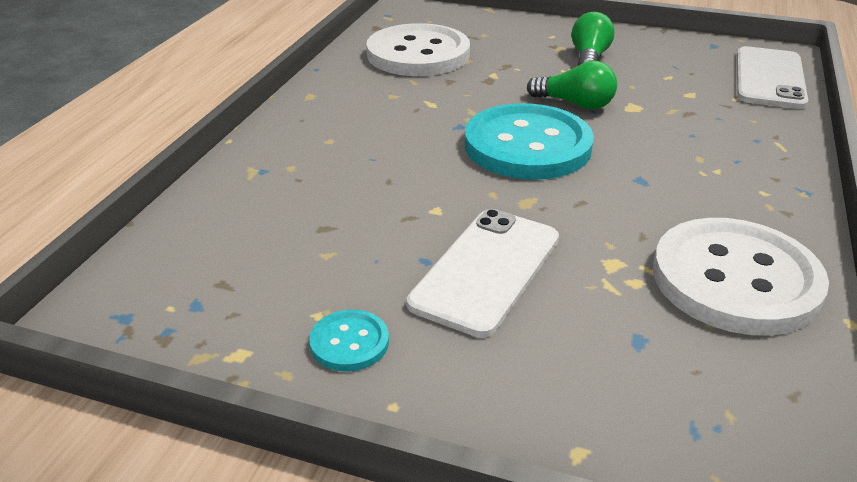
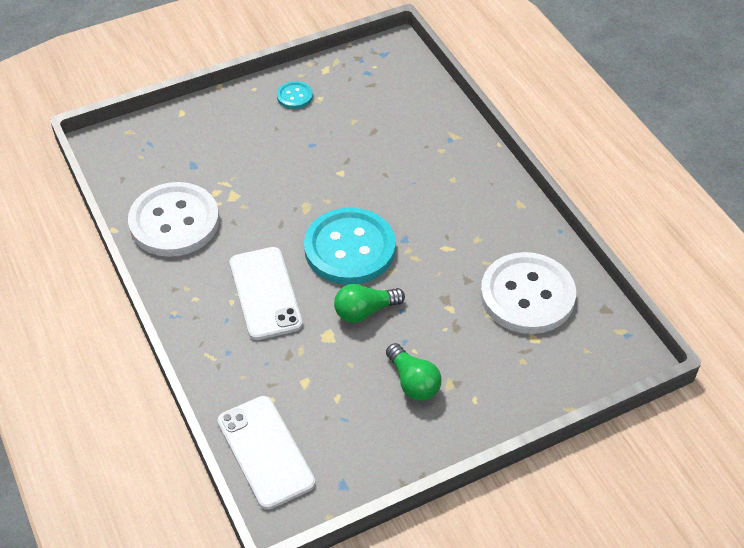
camera: 135 degrees right, 15 degrees up
(486, 270) = (281, 156): white phone -> white phone (265, 293)

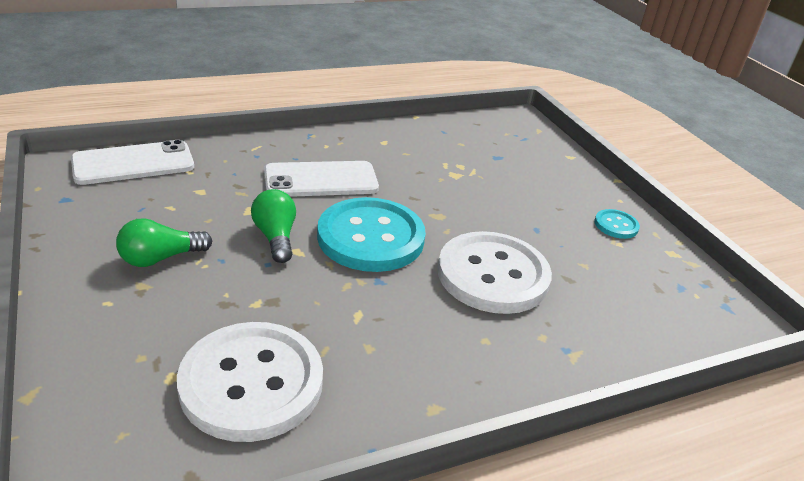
camera: 90 degrees right, 15 degrees down
(174, 222) = (422, 142): white button -> white button (492, 275)

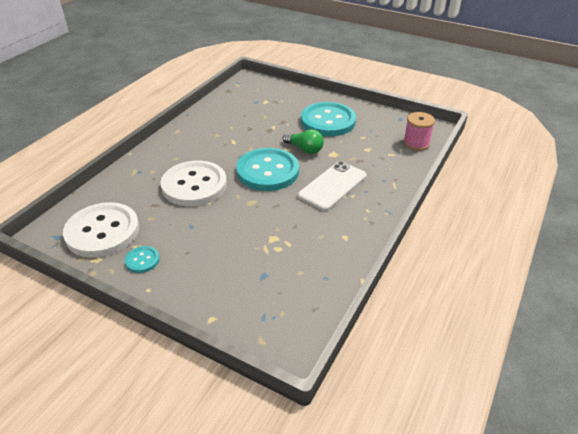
camera: 145 degrees right, 5 degrees up
(133, 163) = (416, 143): white phone -> pink spool
(161, 258) = (328, 121): green light bulb -> turquoise button
(251, 383) = (241, 110): white button -> white button (102, 231)

